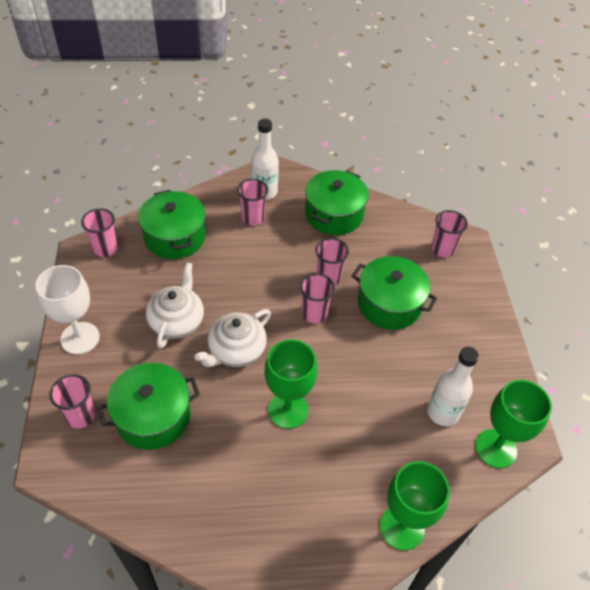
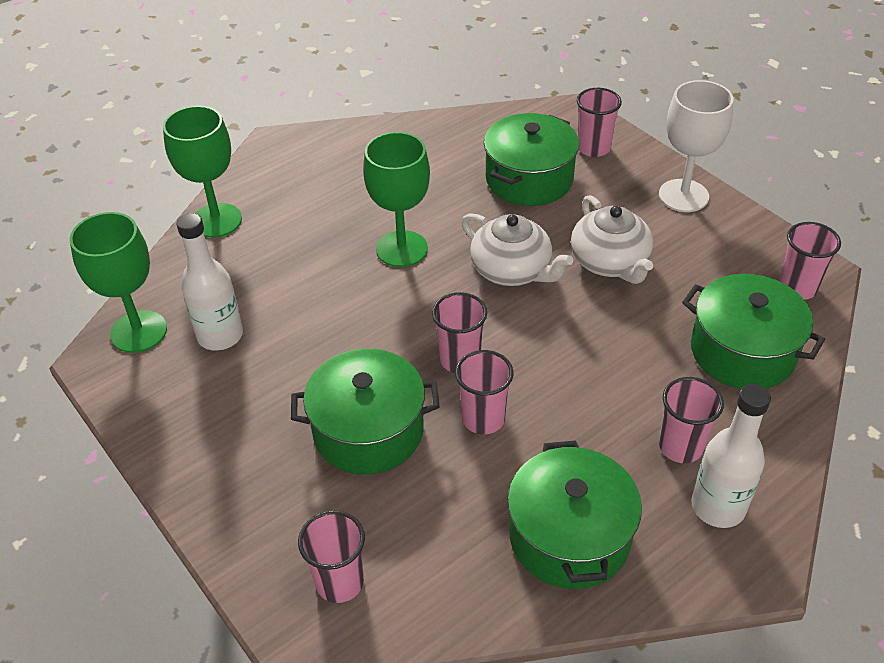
camera: 150 degrees right, 5 degrees down
(236, 350) = (512, 270): white teapot -> white teapot turned 120 degrees clockwise

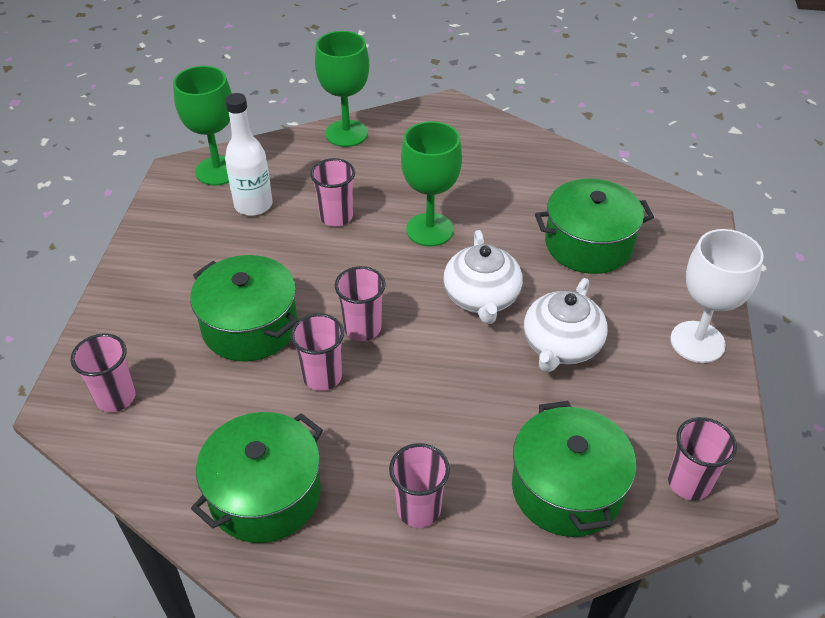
camera: 45 degrees right, 0 degrees up
(593, 148) = (674, 256): pink cup -> pink cup (336, 217)
(718, 507) = (383, 571): white bottle -> none

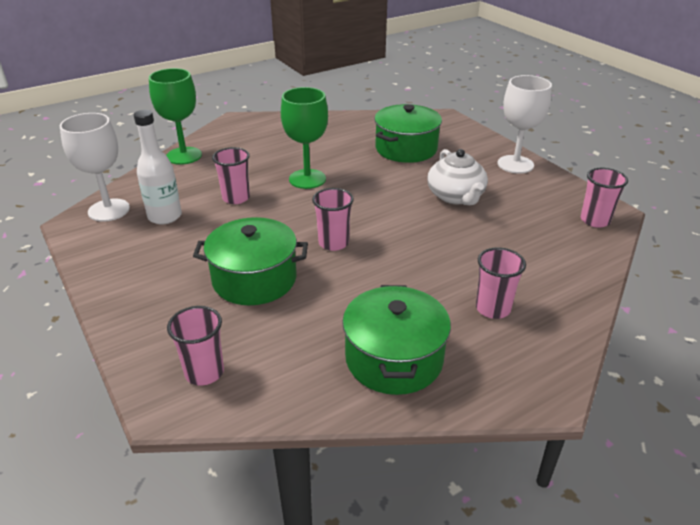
camera: 40 degrees left, 10 degrees down
(218, 171) = (109, 210): green goblet -> white goblet
(322, 377) = (342, 279): pink cup -> none
(481, 298) = (383, 196): white teapot -> none
(566, 489) = (549, 254): green pot -> none

